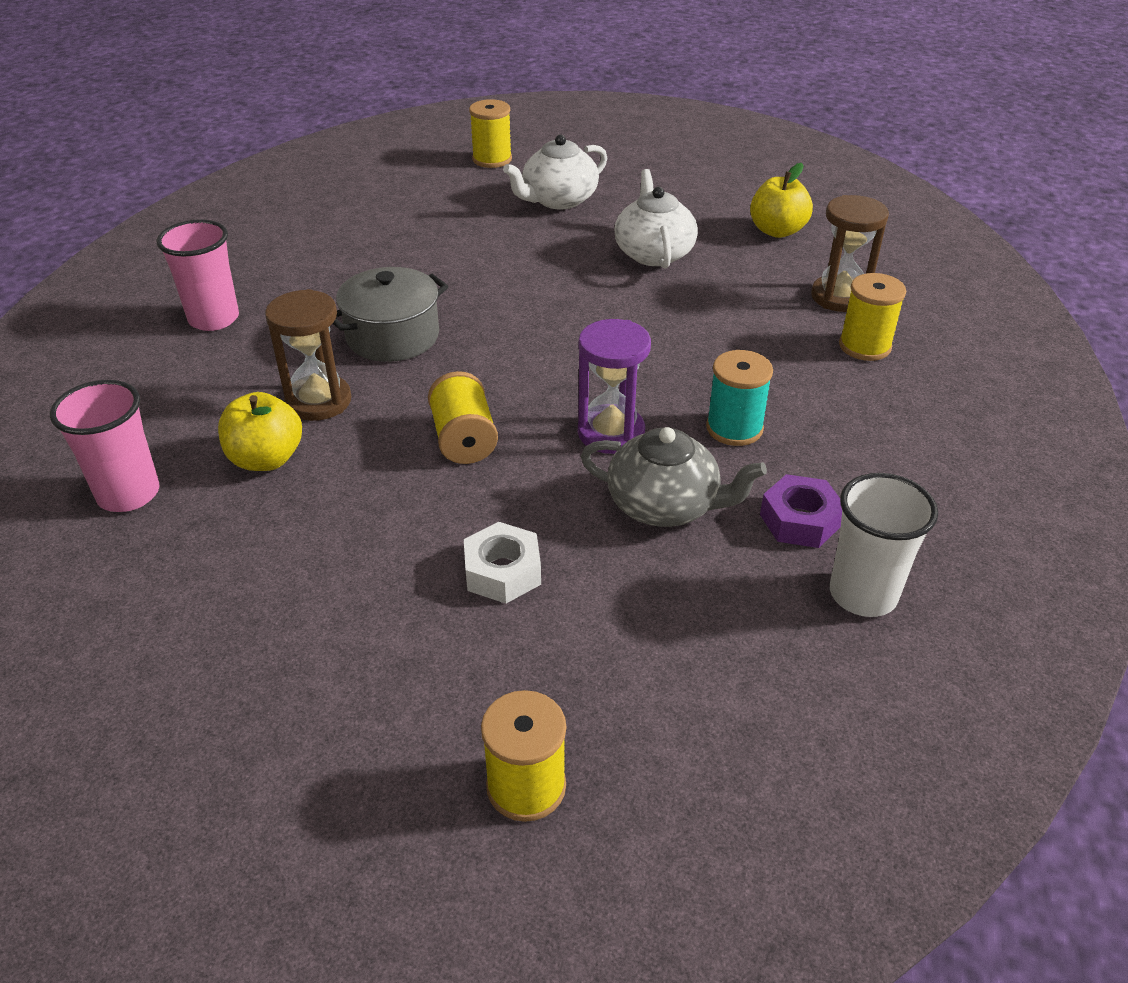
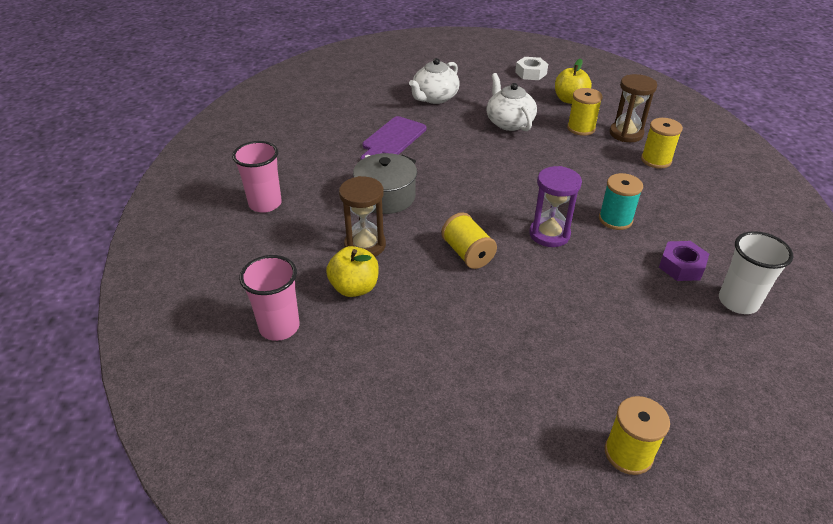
camera: 15 degrees left, 0 degrees up
(455, 253) = (392, 139): none -> purple cutting board
(492, 159) = (379, 77): yellow spool -> yellow spool (581, 128)
(503, 572) = (538, 329): white nut -> white nut (531, 73)
(664, 505) = (604, 272): grey teapot -> none

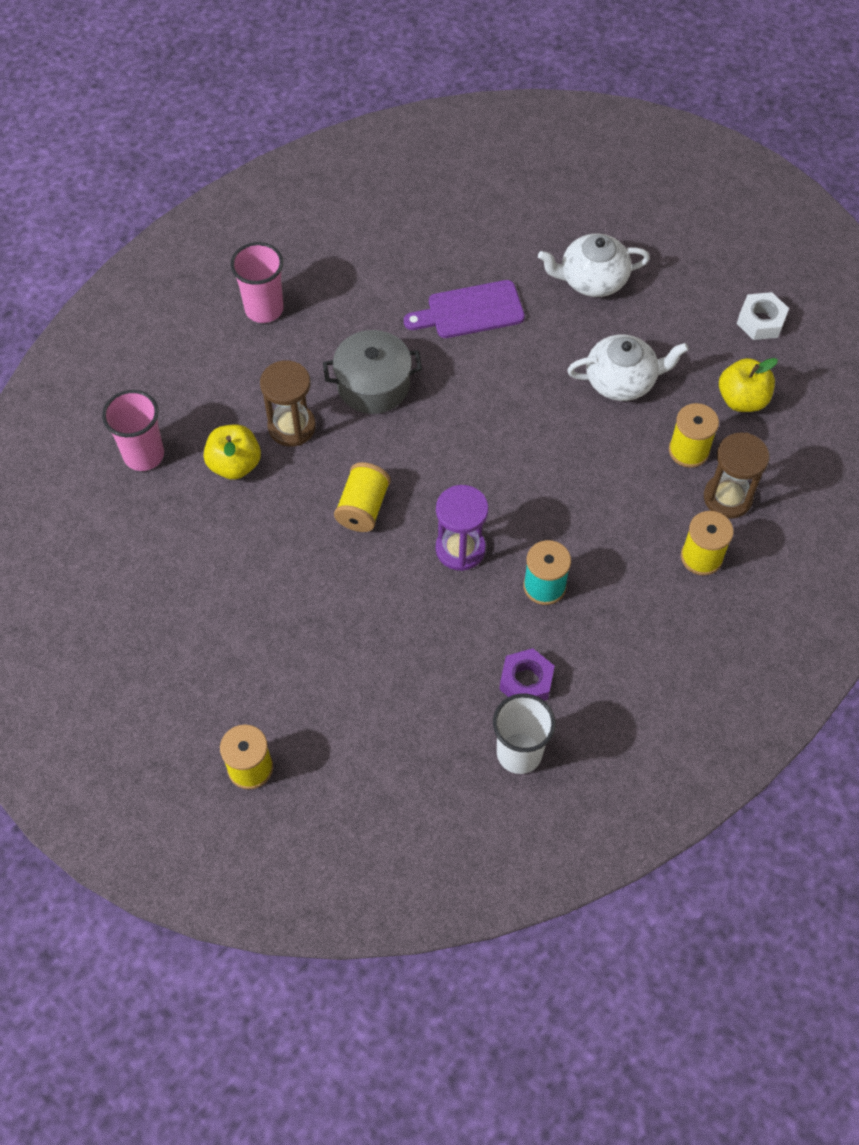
camera: 45 degrees right, 20 degrees up
(509, 123) = (621, 380): white teapot -> white teapot turned 60 degrees clockwise

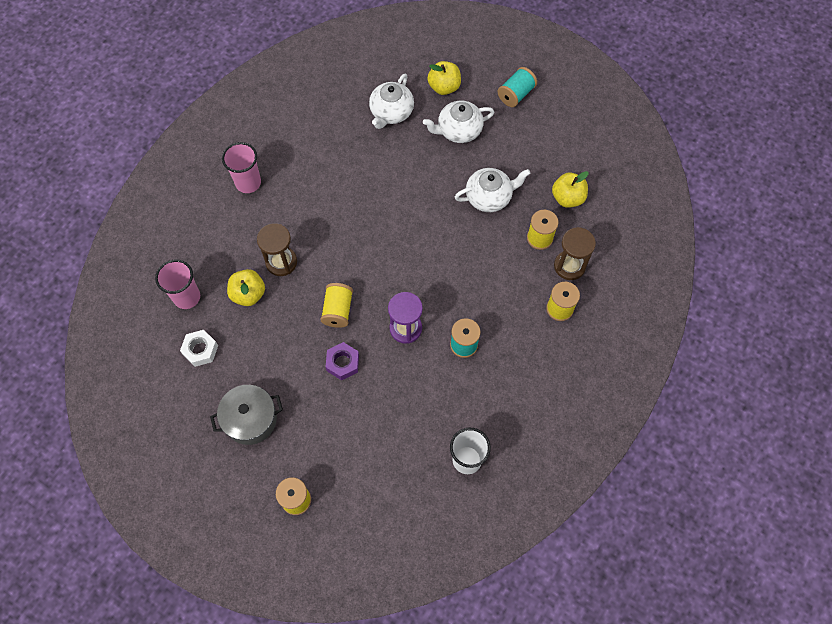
camera: 10 degrees left, 5 degrees up
(373, 385) = (329, 225): grey pot -> grey pot (250, 419)
(470, 311) = (384, 164): purple cutting board -> none
(495, 240) = (391, 112): none -> white teapot
(526, 681) = (463, 411): purple nut -> purple nut (343, 363)
(581, 215) = (444, 87): none -> yellow apple
(688, 241) = (516, 94): none -> turquoise spool
(760, 321) = (570, 143): white nut -> white nut (200, 350)

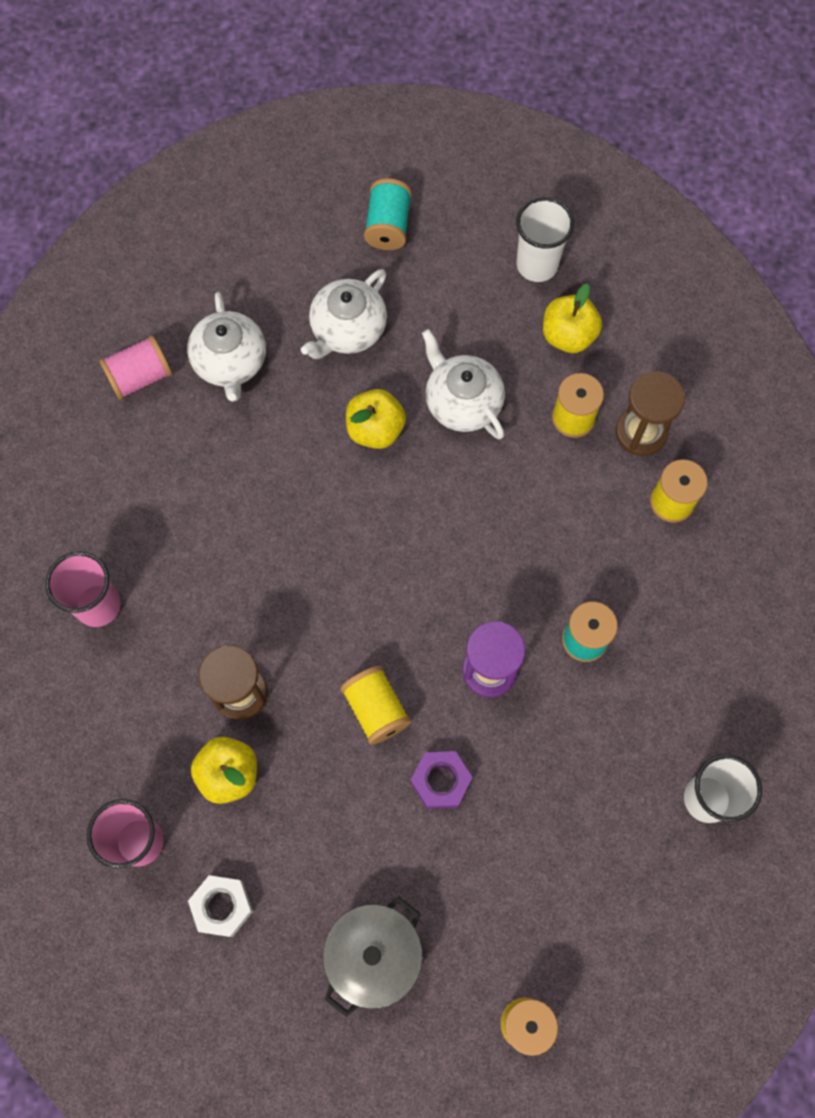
camera: 35 degrees left, 5 degrees up
(344, 94) = (140, 377): none -> pink spool
(444, 87) = (278, 276): yellow apple -> yellow apple (375, 429)
(489, 197) = (462, 402): white teapot -> white teapot turned 75 degrees counterclockwise
(577, 155) = (537, 265): none -> white cup

